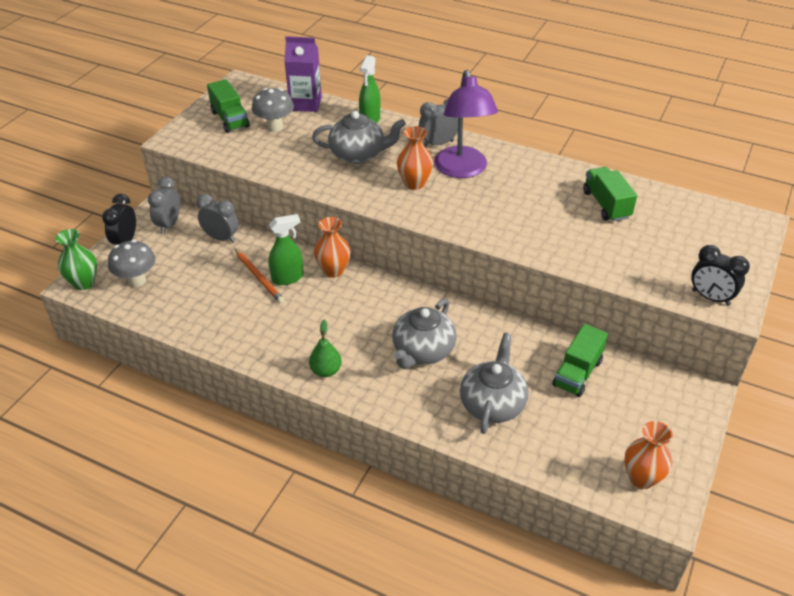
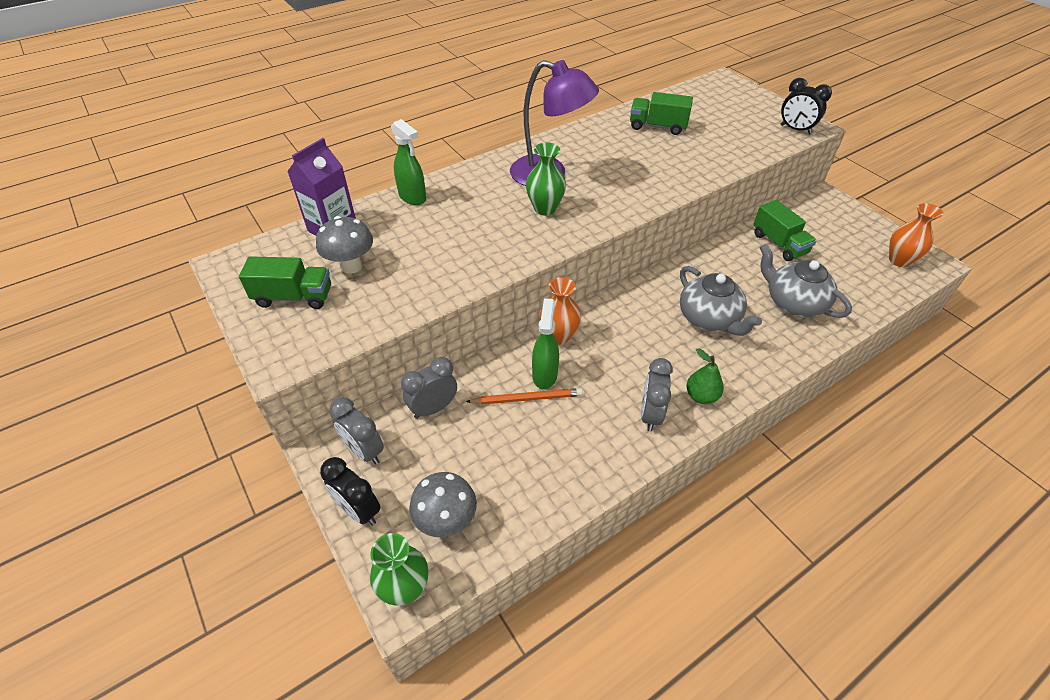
camera: 60 degrees left, 5 degrees up
(358, 154) = (464, 225): grey teapot -> none
(414, 183) = (545, 208): orange vase -> green vase
(438, 144) = (496, 173): grey clock -> grey clock (650, 414)
(710, 297) = (795, 129): black clock -> black clock turned 60 degrees clockwise

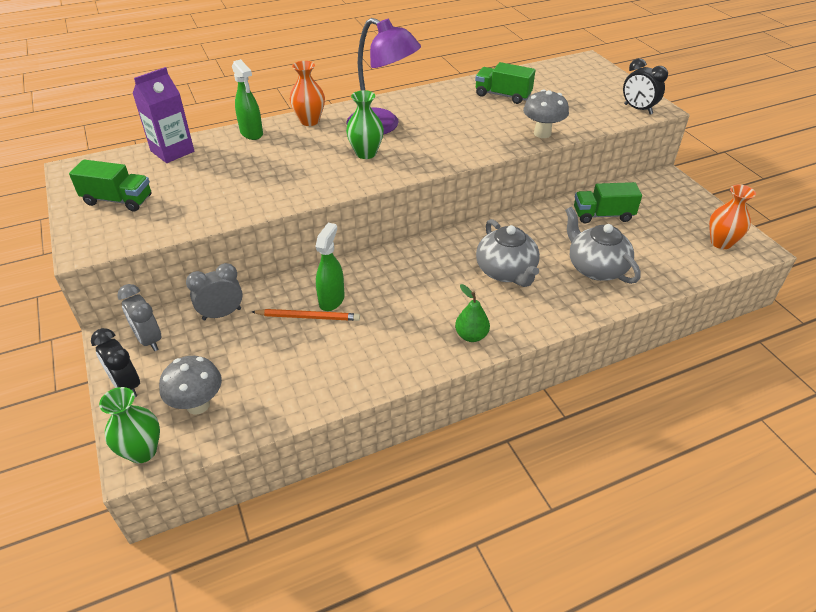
camera: 10 degrees right, 5 degrees down
(351, 266) = (176, 182): grey mushroom -> grey mushroom (542, 133)
(559, 336) = (357, 269): orange vase -> orange vase (309, 121)
(650, 414) = (416, 345): grey clock -> none
(779, 244) = (603, 215): green truck -> green truck turned 105 degrees clockwise

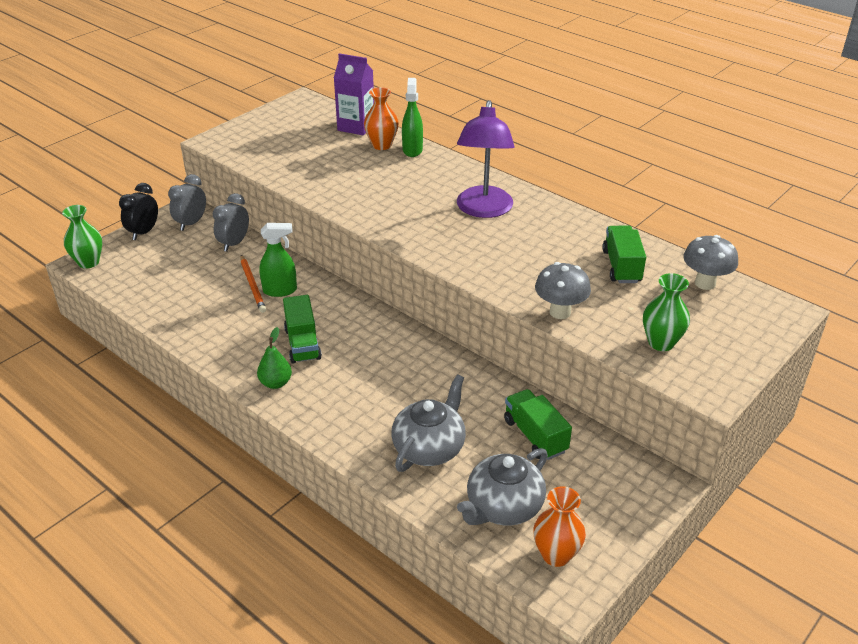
camera: 65 degrees right, 5 degrees down
(118, 200) = (275, 130): green truck -> green truck (302, 344)
(198, 405) = (137, 268): grey mushroom -> grey mushroom (705, 283)
(222, 314) = (234, 243): grey clock -> grey clock turned 105 degrees counterclockwise
(251, 133) = (412, 150): green spray bottle -> green spray bottle turned 150 degrees clockwise
(309, 121) = (458, 170): orange vase -> orange vase (381, 145)
(366, 153) = (427, 215): green vase -> green vase (661, 343)
(506, 272) = (381, 383): grey teapot -> grey teapot (503, 507)
(638, 109) = (692, 377): black clock -> none

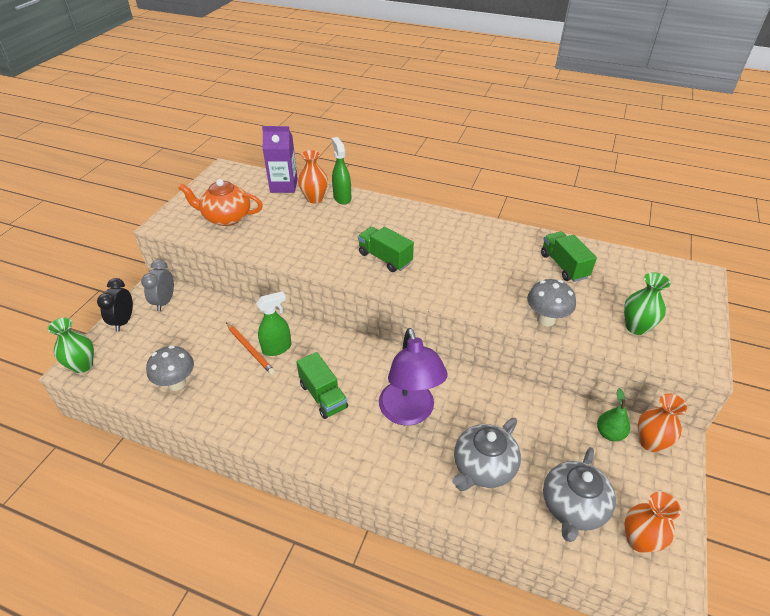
camera: 20 degrees left, 5 degrees up
(234, 243) = (213, 312): grey clock -> none
(276, 383) = (319, 443): green pear -> green pear (609, 433)
(278, 146) = (226, 217): none -> orange teapot
(429, 448) = (483, 468): grey teapot -> grey teapot turned 150 degrees counterclockwise
(483, 210) = (430, 240): purple lamp -> purple lamp (409, 413)
(535, 436) = (557, 428): green truck -> green truck (385, 258)
(635, 476) = (650, 442): none -> orange vase
(705, 283) = (630, 266): grey mushroom -> grey mushroom (176, 383)

